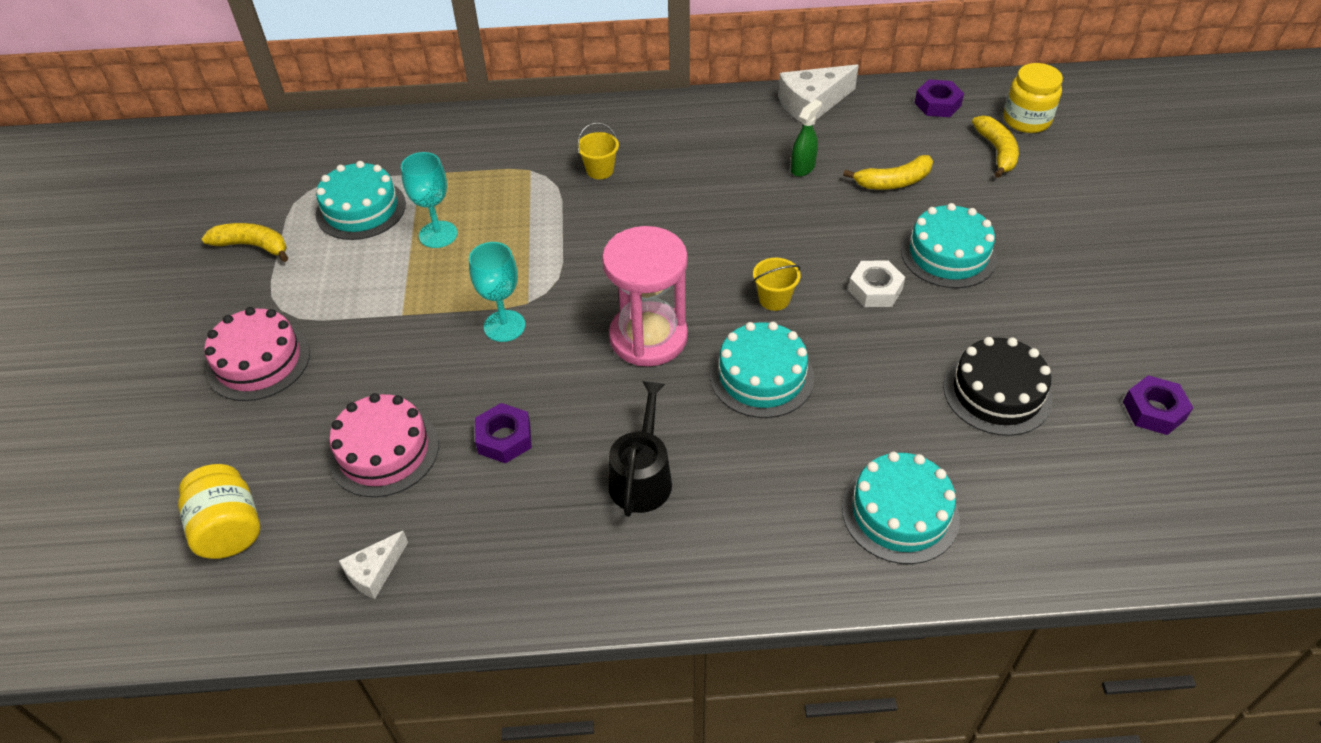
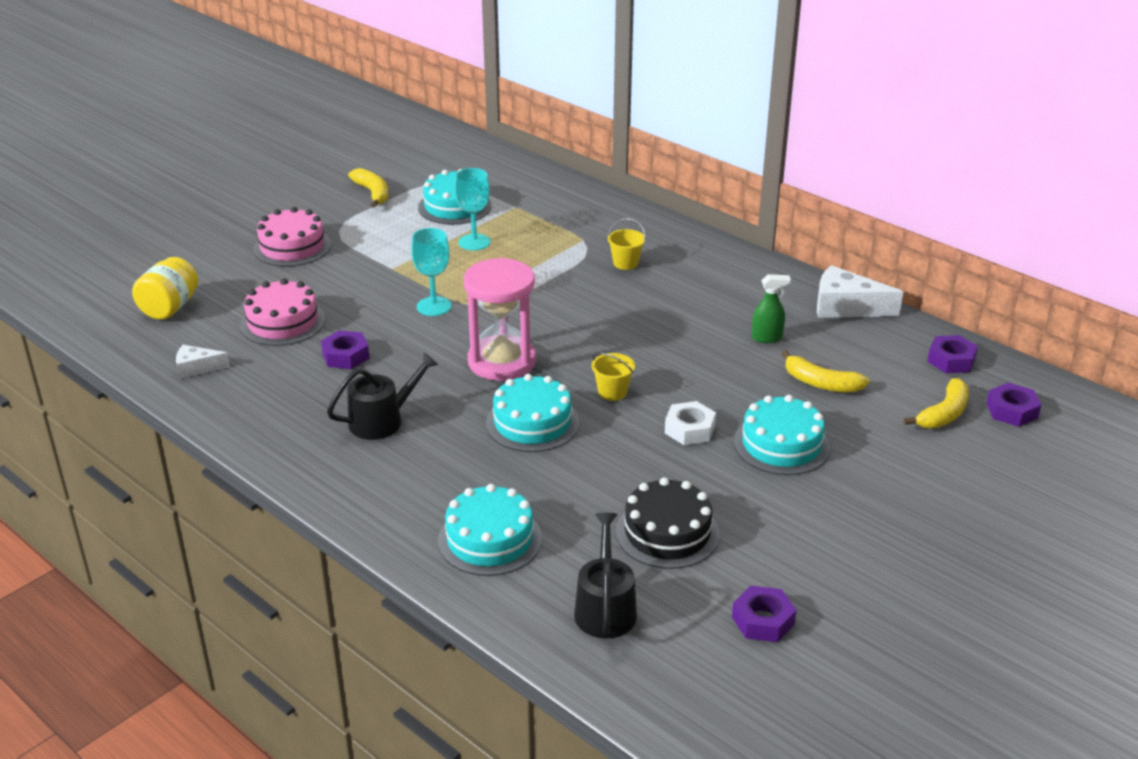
camera: 45 degrees right, 15 degrees down
(1026, 120) = (1012, 411): yellow jar -> purple nut
(1061, 496) = (605, 608): none -> black watering can

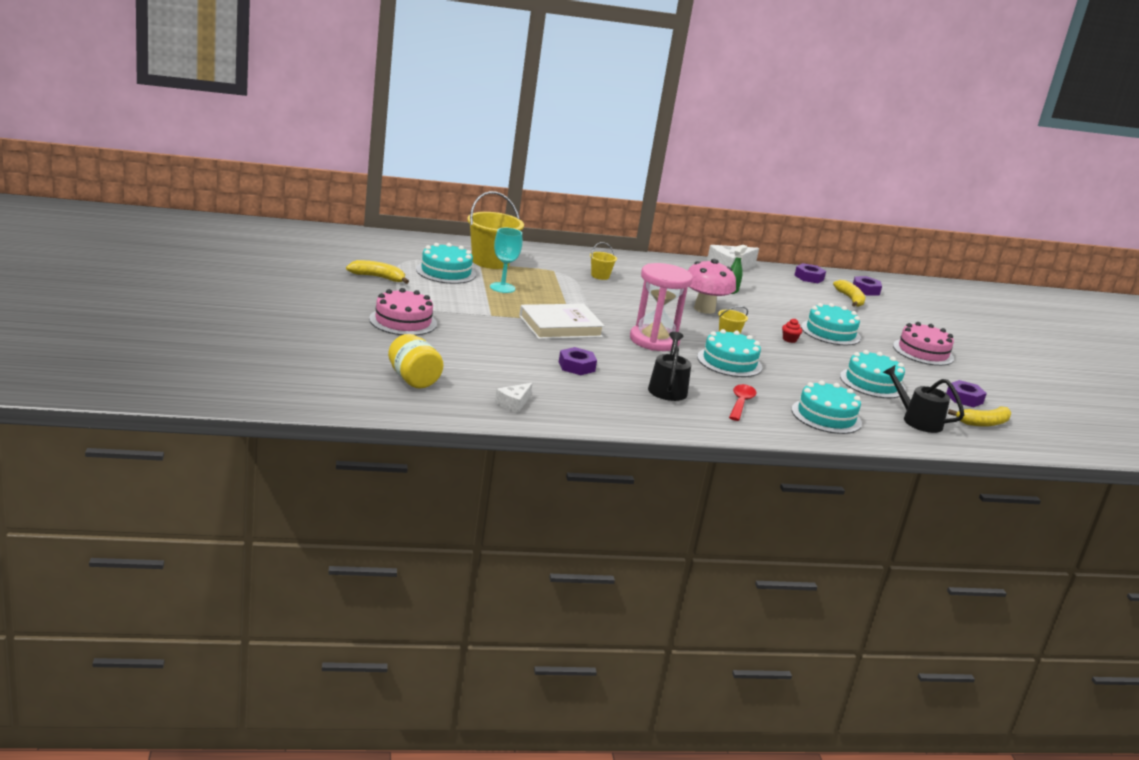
camera: 55 degrees left, 10 degrees down
(282, 322) = (501, 362): pink cake -> pink cake (923, 352)
(424, 474) = (741, 403): none -> red spoon
(434, 306) = (560, 326): turquoise goblet -> white book
(531, 208) = (490, 262): none -> yellow bucket
(666, 348) = (704, 309): none -> pink mushroom
(667, 533) = (872, 383): black cake -> turquoise cake
(689, 429) = (789, 340): white nut -> red cupcake
(821, 383) = (789, 303): yellow banana -> yellow banana (983, 423)

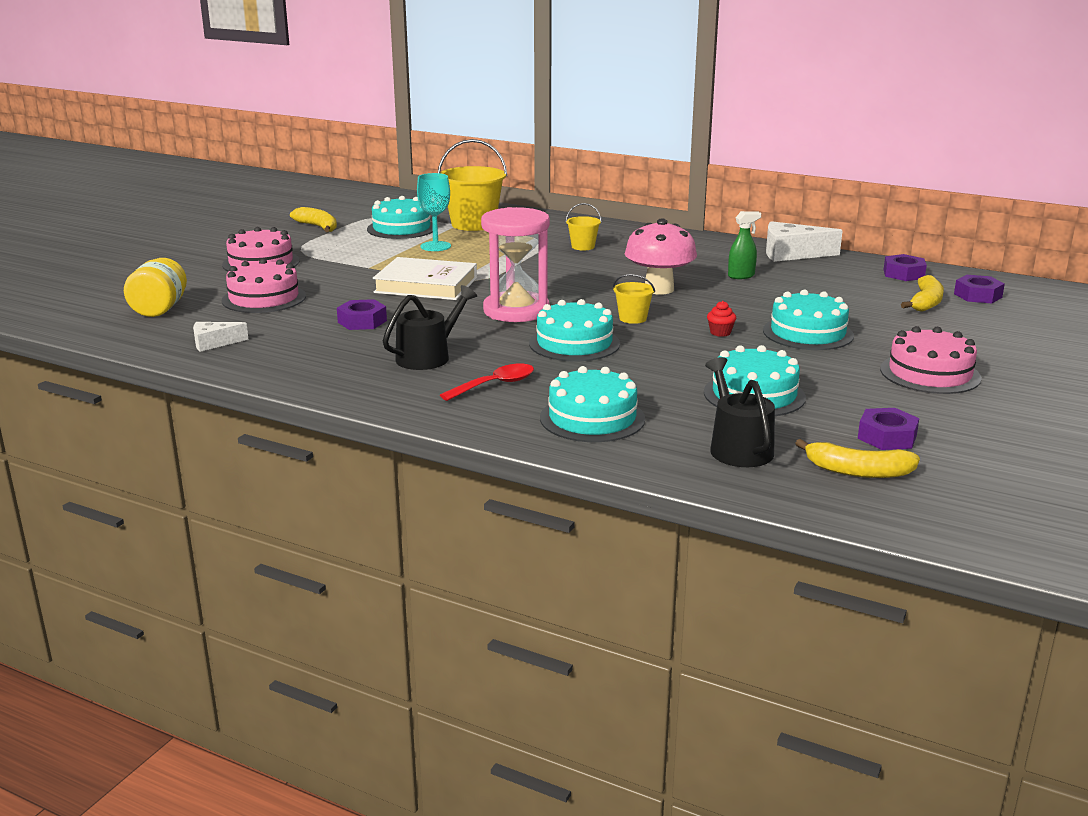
camera: 40 degrees right, 0 degrees up
(471, 356) = (264, 298): none -> pink cake

